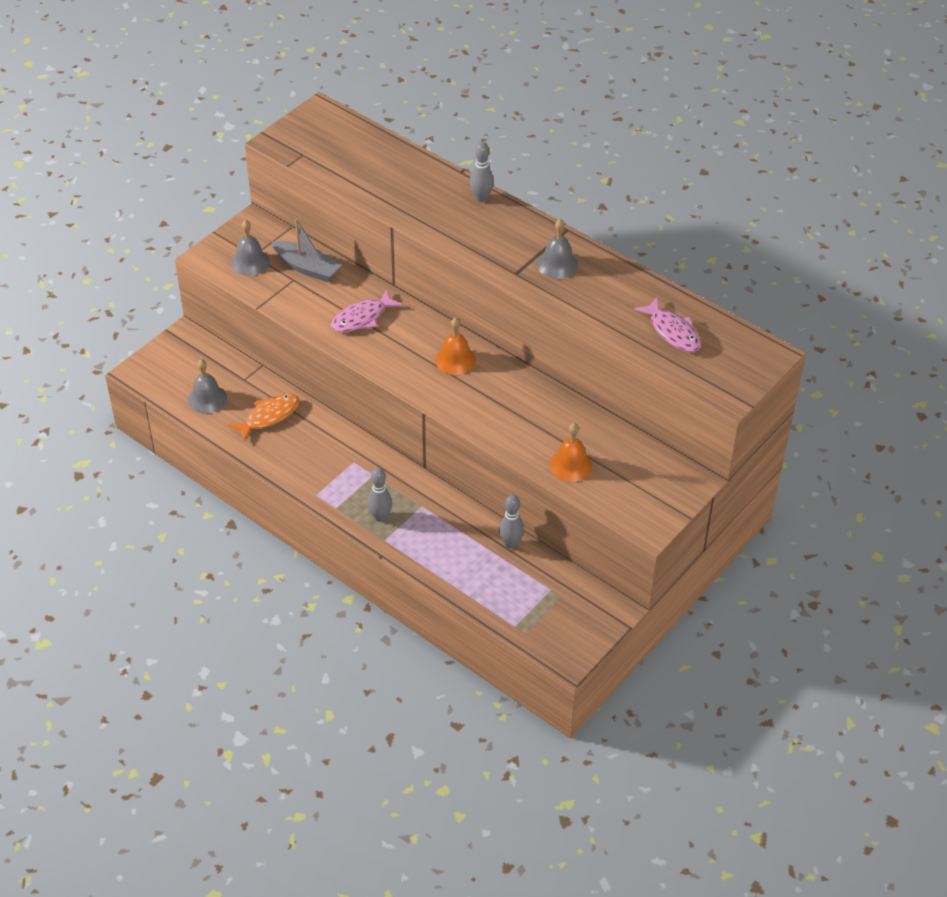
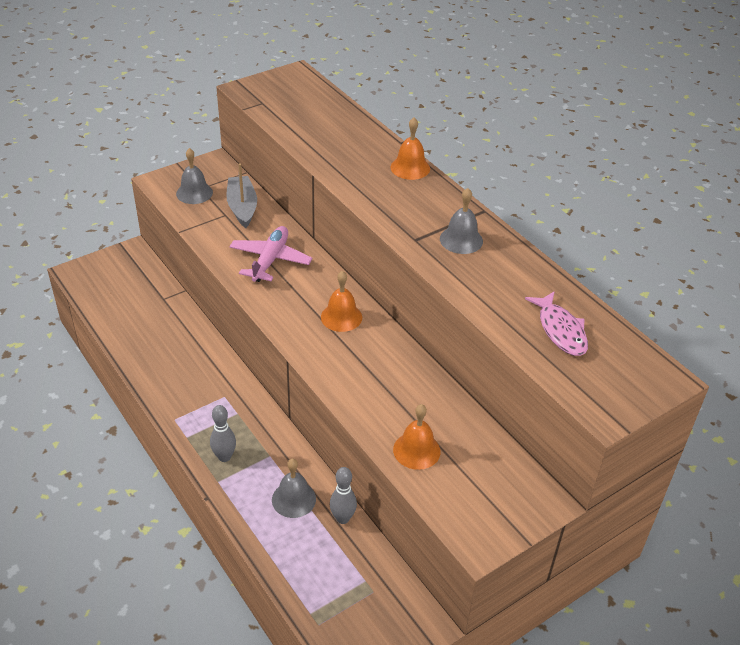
camera: 15 degrees right, 5 degrees down
(207, 399) = (122, 308): grey bell -> grey bell (293, 499)
(269, 416) = (168, 336): orange fish -> none
(307, 268) = (242, 207): grey boat -> grey boat turned 150 degrees counterclockwise
(362, 318) = (270, 260): pink fish -> pink plane
(481, 198) = (410, 168): grey bowling pin -> orange bell

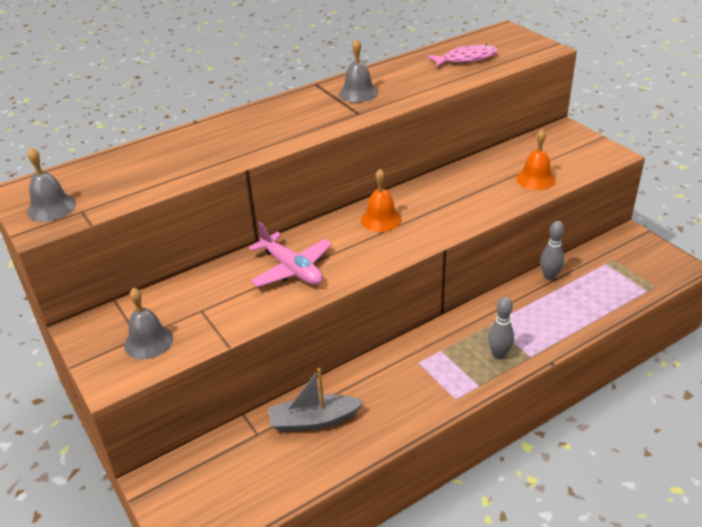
camera: 85 degrees left, 5 degrees down
(242, 207) = (189, 297): grey boat -> grey boat (313, 420)
(270, 260) = (291, 269): pink plane -> pink plane turned 150 degrees counterclockwise
(293, 499) = (537, 306): grey bell -> grey bell (51, 207)
(410, 168) = (243, 116): orange bell -> none

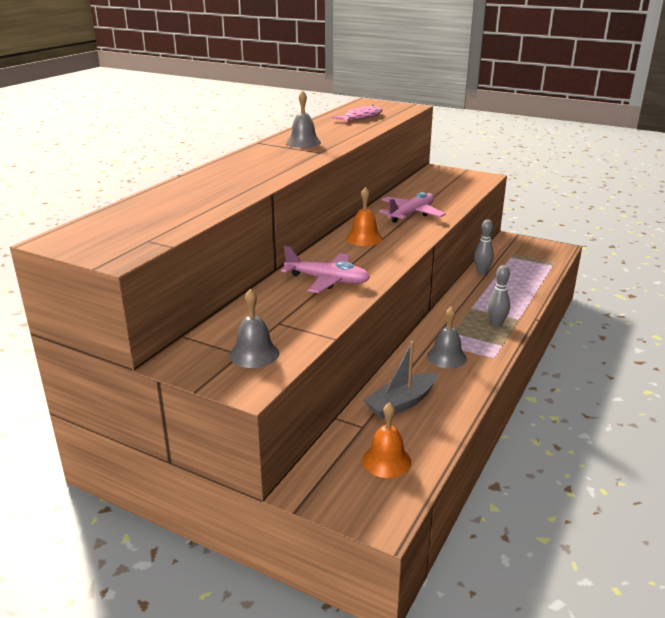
camera: 30 degrees left, 10 degrees down
(51, 207) = (111, 244): grey bell -> grey bell (446, 357)
(465, 196) = (411, 214): none -> pink plane
(535, 179) = (450, 197): orange bell -> orange bell (386, 461)

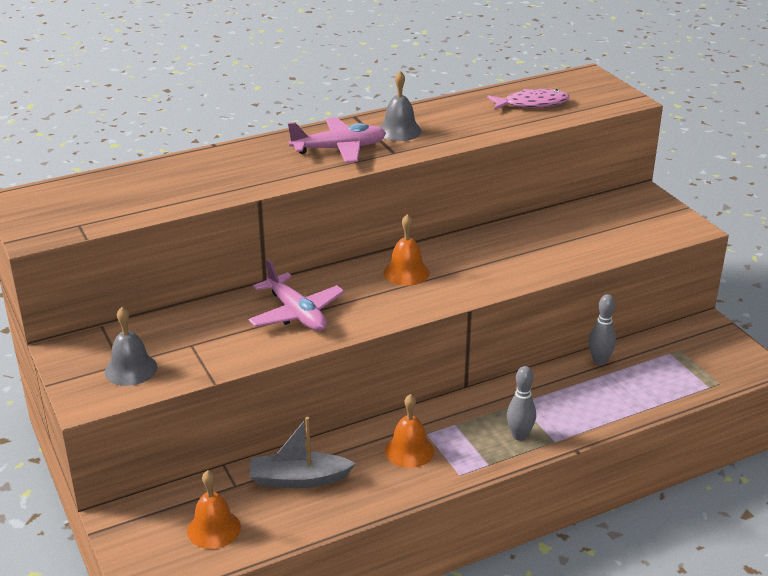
camera: 35 degrees right, 5 degrees up
(411, 214) = (507, 257): pink plane -> pink plane (339, 149)
(446, 357) = (409, 450): grey bell -> orange bell

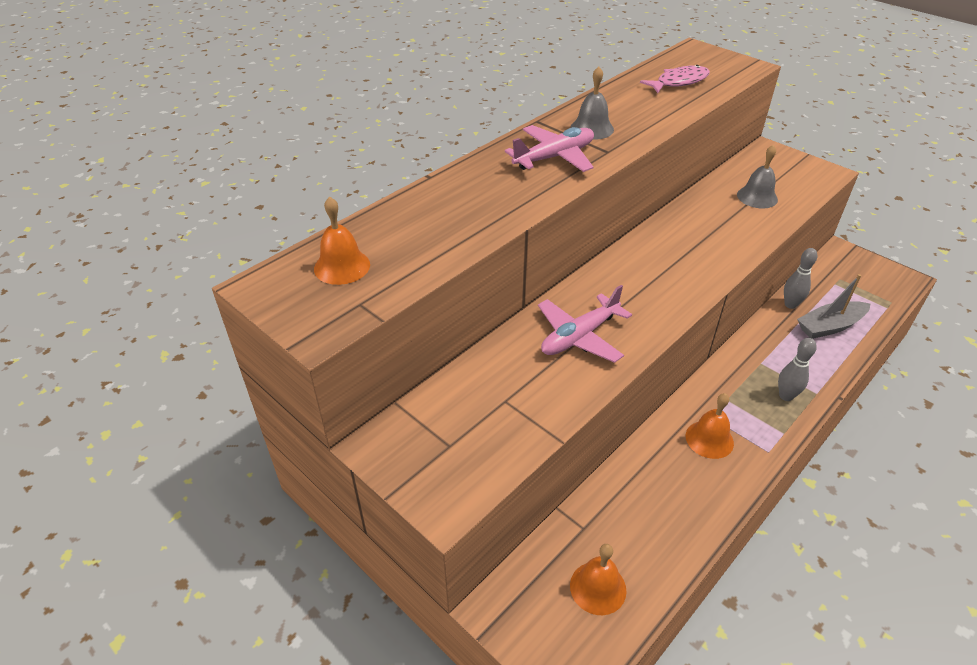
camera: 20 degrees left, 10 degrees up
(131, 369) = (464, 449): grey bell -> grey bell (757, 197)
(296, 313) = (579, 336): pink plane -> pink plane turned 105 degrees clockwise
(298, 479) = (636, 502): grey boat -> grey boat (830, 326)
(406, 272) = (642, 267): orange bell -> orange bell (342, 266)

